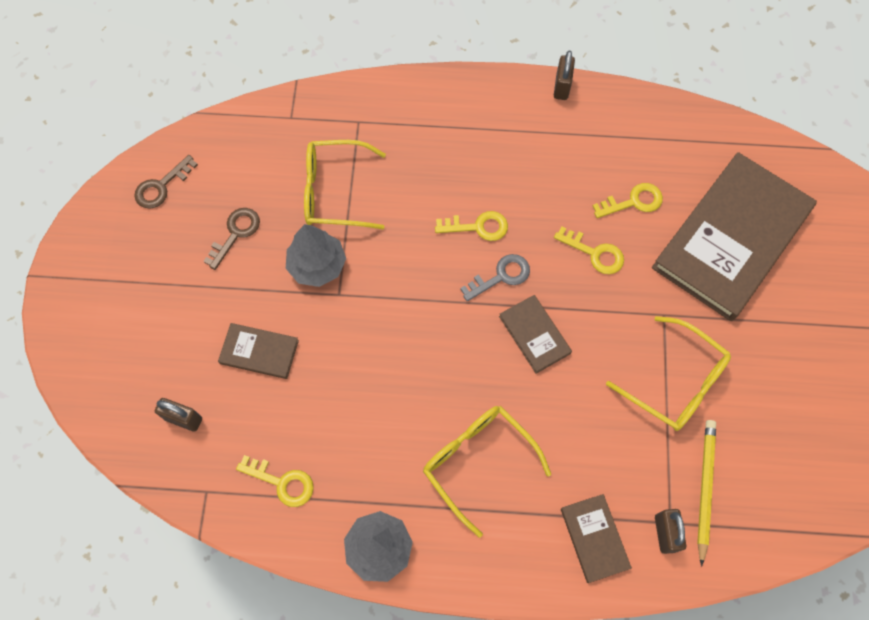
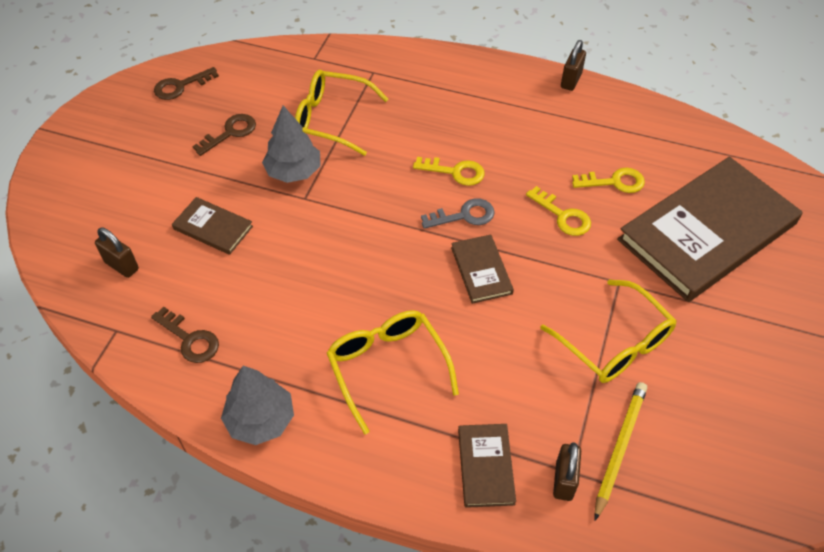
camera: 15 degrees right, 15 degrees down
(282, 482) = (190, 339): yellow key -> brown key

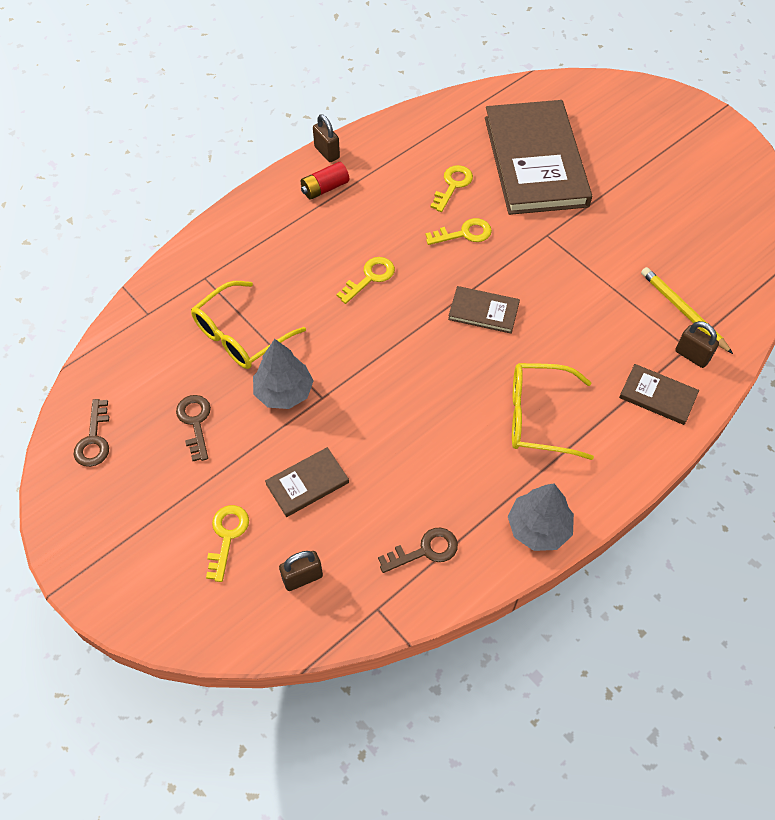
camera: 60 degrees left, 5 degrees up
(136, 201) = (227, 536): none -> yellow key
(464, 215) = (421, 295): grey key -> none
(529, 98) = (325, 188): none -> red battery
(615, 343) = (598, 267): yellow glasses -> none

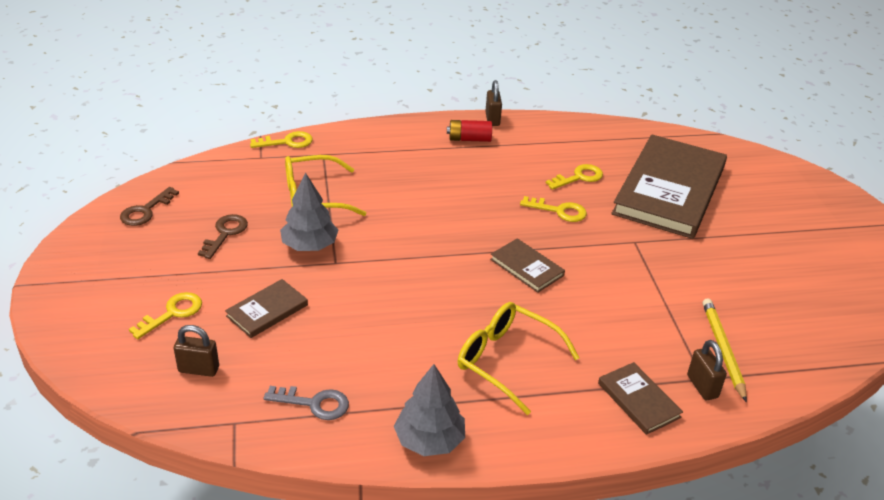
camera: 30 degrees right, 20 degrees down
(307, 483) = (267, 310): brown book -> brown book turned 45 degrees counterclockwise
(370, 277) = (451, 206): yellow key -> yellow key (287, 142)
(425, 550) = (314, 403): brown key -> grey key

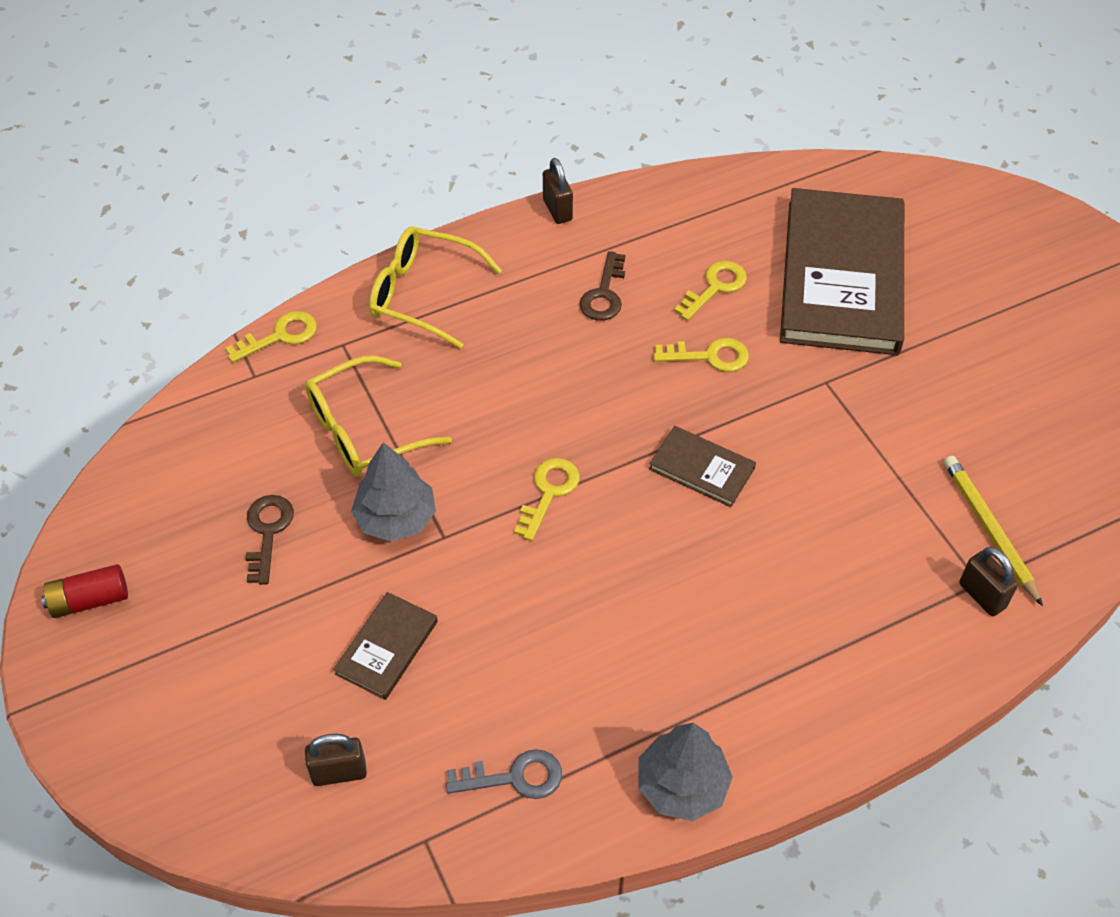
camera: 15 degrees left, 15 degrees up
(145, 211) = (133, 525): brown key -> brown key (604, 294)
(172, 313) = (259, 692): yellow key -> yellow key (549, 492)
(469, 139) = (539, 257): red battery -> red battery (90, 600)
(506, 361) = (731, 631): yellow glasses -> yellow glasses (422, 294)
(638, 400) = (913, 641): brown book -> none

